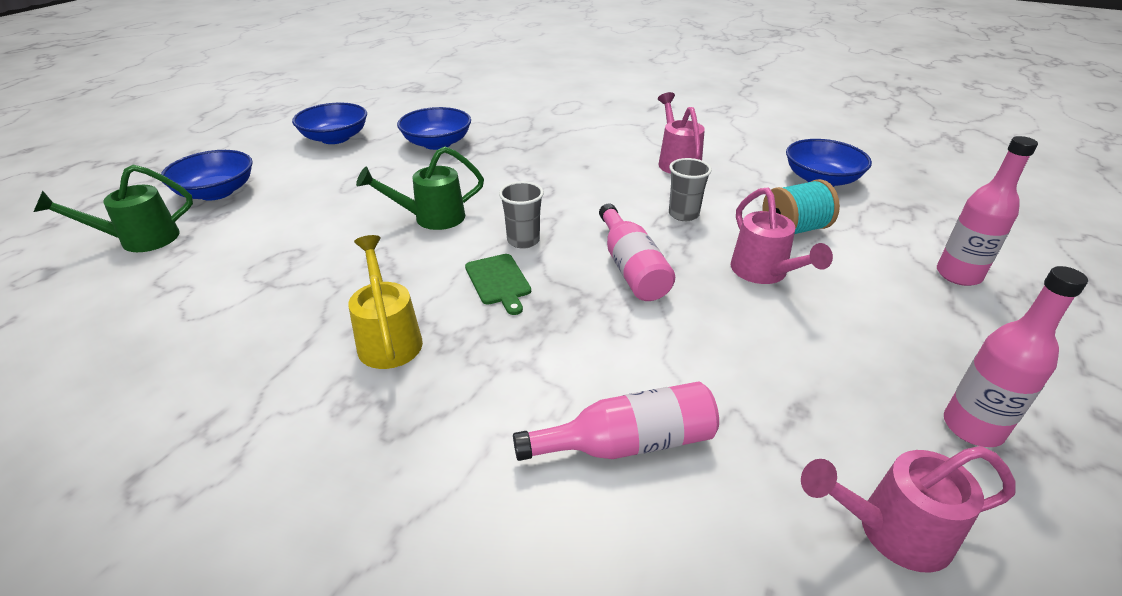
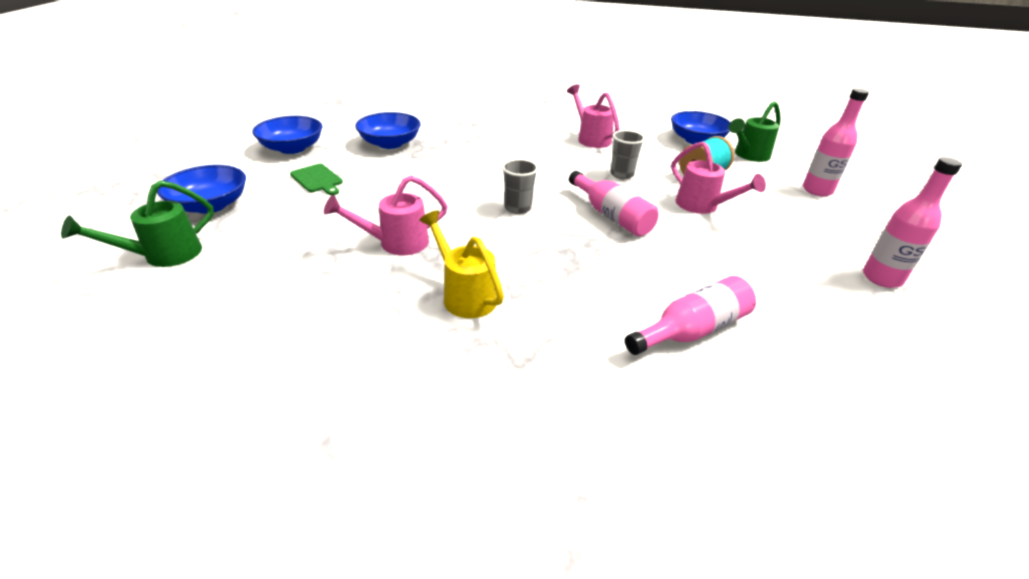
camera: 20 degrees left, 0 degrees up
(431, 218) = (430, 201): green watering can -> green watering can (748, 155)
(498, 281) = (521, 240): green cutting board -> green cutting board (317, 179)
(891, 531) = (878, 346): pink watering can -> pink watering can (396, 243)

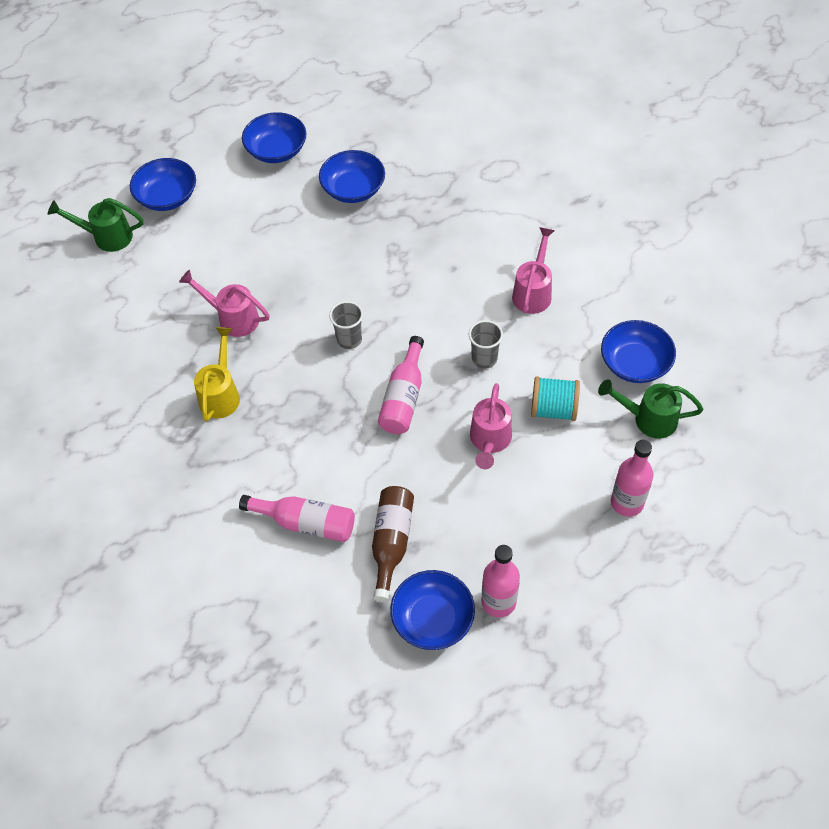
camera: 50 degrees right, 20 degrees up
(317, 179) = (254, 208): green cutting board -> none
(766, 296) = (391, 543): none -> brown bottle
(881, 319) = (432, 619): none -> blue bowl

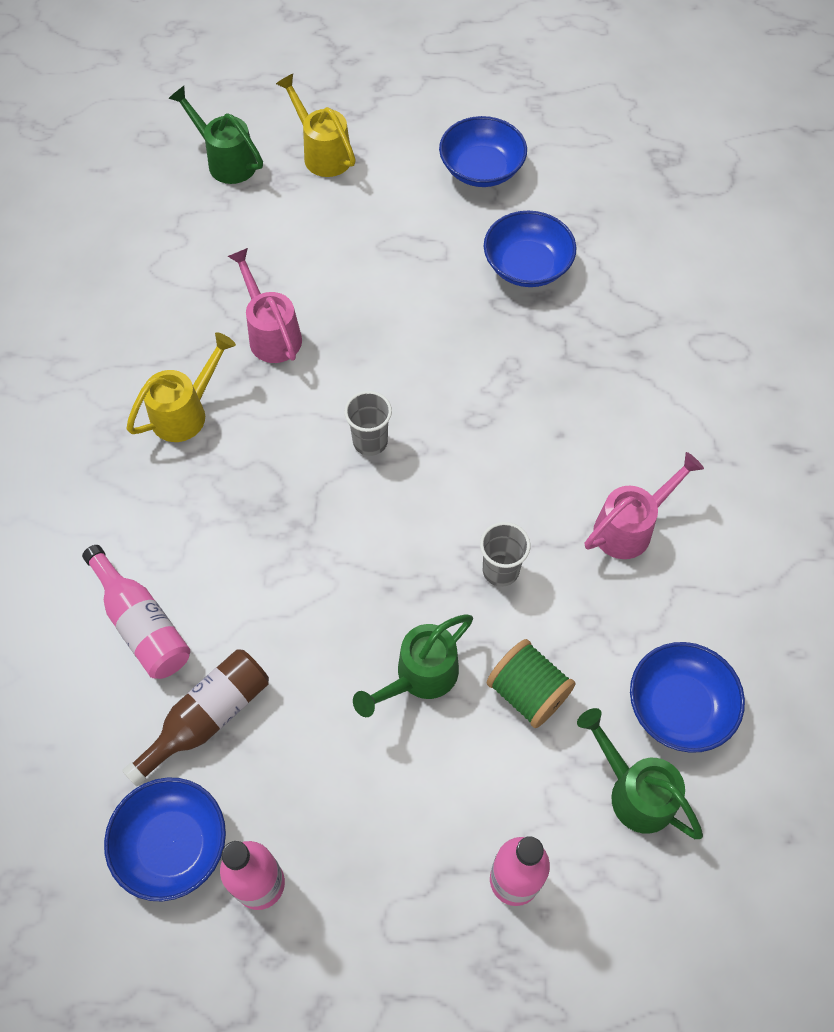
camera: 35 degrees right, 5 degrees up
(167, 197) = (323, 153): blue bowl -> yellow watering can
(403, 397) = (370, 552): pink bottle -> none
(489, 441) = (419, 676): pink watering can -> green watering can
(553, 409) = (528, 692): turquoise spool -> green spool

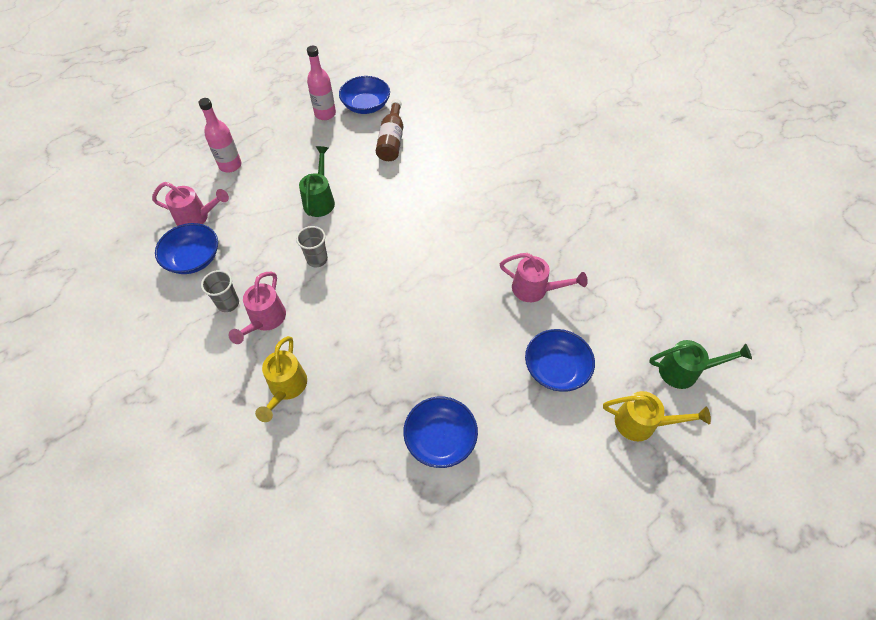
camera: 140 degrees right, 5 degrees down
(142, 624) = (449, 149): pink bottle -> none
(186, 412) = (528, 227): yellow watering can -> yellow watering can (286, 388)
(370, 442) = (430, 273): grey cup -> grey cup (228, 303)
(481, 169) = (536, 496): blue bowl -> blue bowl (556, 368)
(528, 692) = (268, 222): green spool -> none
(634, 791) = (197, 217): green watering can -> pink watering can

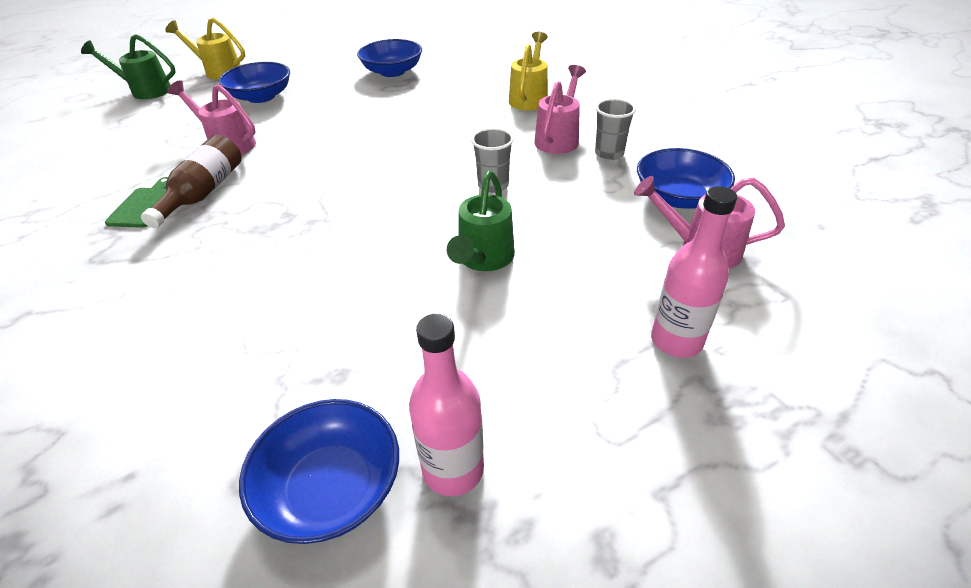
camera: 170 degrees left, 15 degrees down
(391, 140) = (308, 367): brown bottle -> brown bottle (204, 192)
(544, 221) = (144, 205): none -> green cutting board

